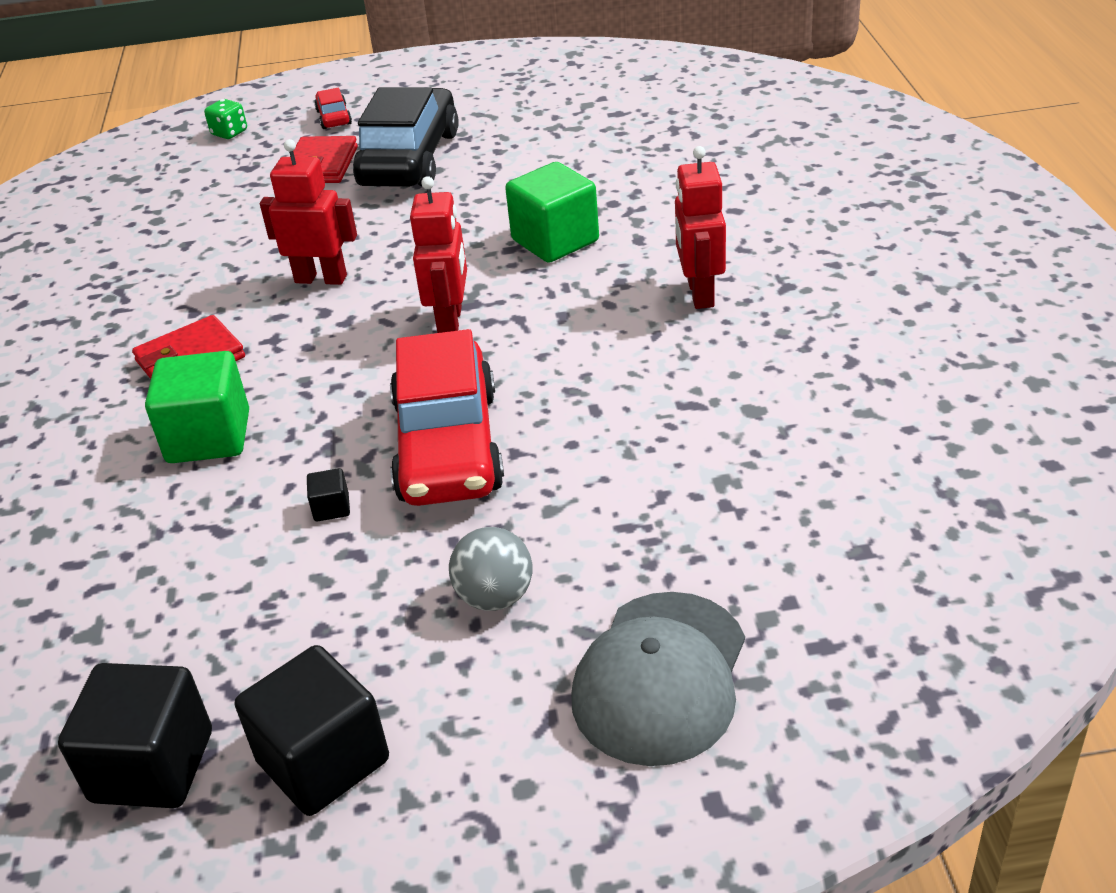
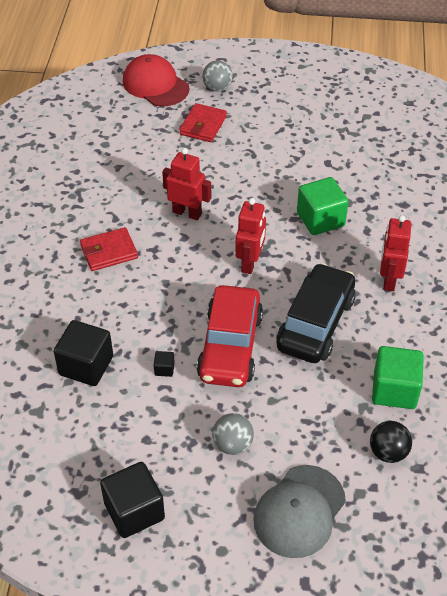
camera: 10 degrees right, 10 degrees up
(152, 766) = (57, 492): black cube -> black cube (86, 365)
(209, 437) = (111, 307): green cube -> green cube (394, 390)
(229, 133) = (155, 85): green dice -> red cap
(334, 117) = (217, 88): red car -> grey ball
(409, 159) = (254, 134): black car -> black car (315, 323)
(795, 539) = (388, 452): none -> black ball

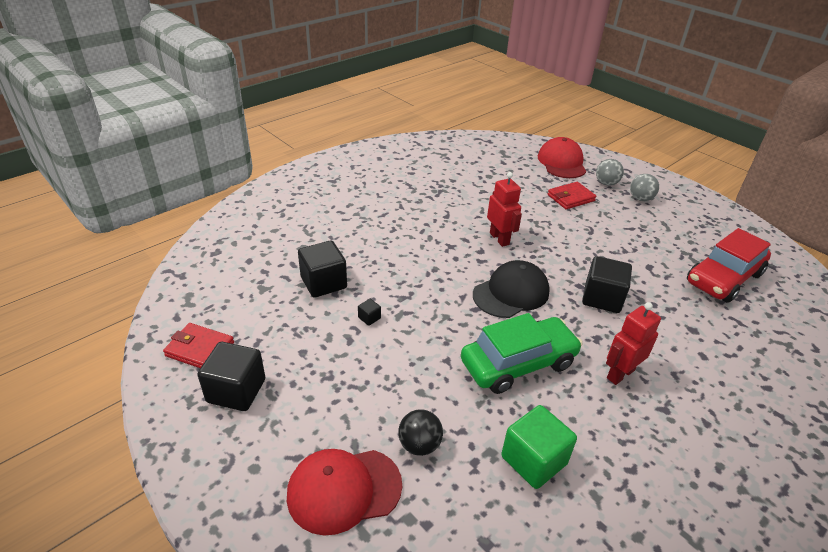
camera: 40 degrees right, 10 degrees down
(109, 252) = (419, 231): red wallet -> red wallet (200, 349)
(230, 346) = (432, 335): red car -> red car (723, 278)
(232, 444) = (354, 400): grey ball -> grey ball (640, 199)
(250, 263) = (511, 293): red robot -> black cap
(299, 511) = (344, 490): grey cap -> red cap
(315, 323) = (518, 363): black car -> green car
(320, 219) = (602, 298): green cube -> black cube
(388, 452) = (472, 506): black ball -> black ball (419, 445)

